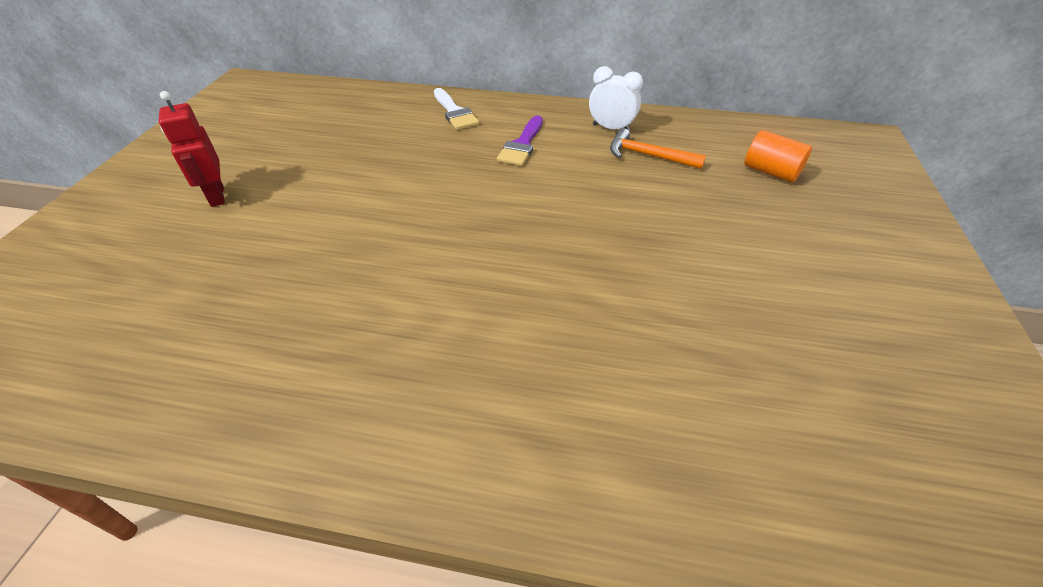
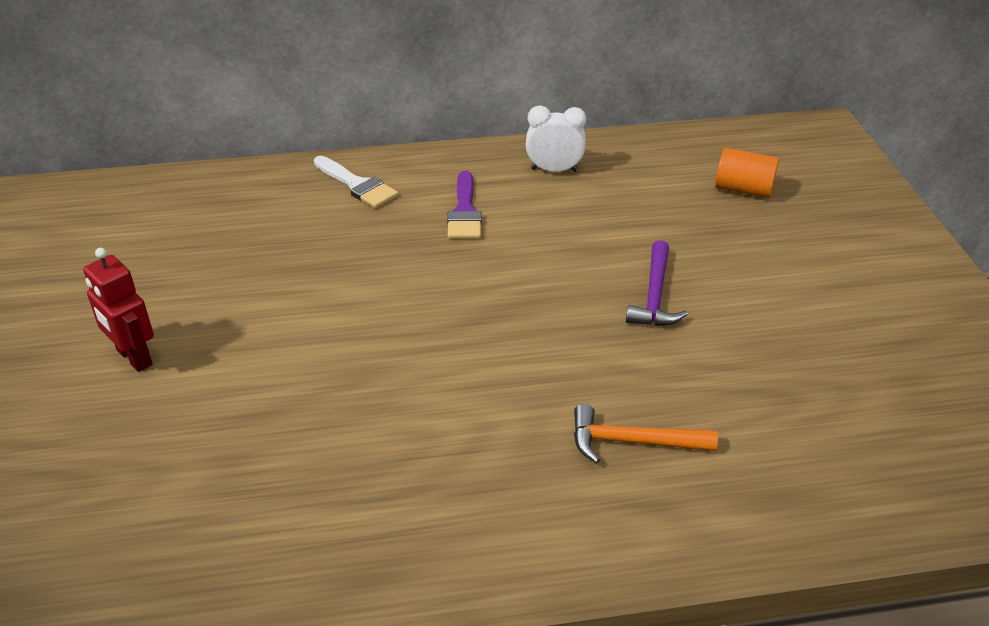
camera: 20 degrees left, 5 degrees down
(646, 242) = (655, 296): none -> purple hammer
(648, 156) = (611, 196): orange hammer -> orange hammer (632, 442)

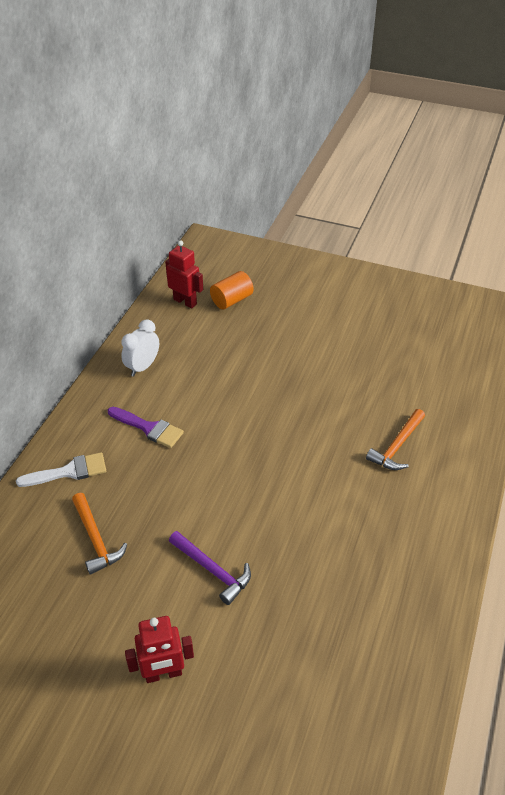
camera: 60 degrees left, 5 degrees up
(281, 239) = (96, 539): none -> orange hammer
(655, 296) = (293, 381): purple hammer -> purple hammer (212, 570)
(696, 156) = (185, 302): none -> red robot

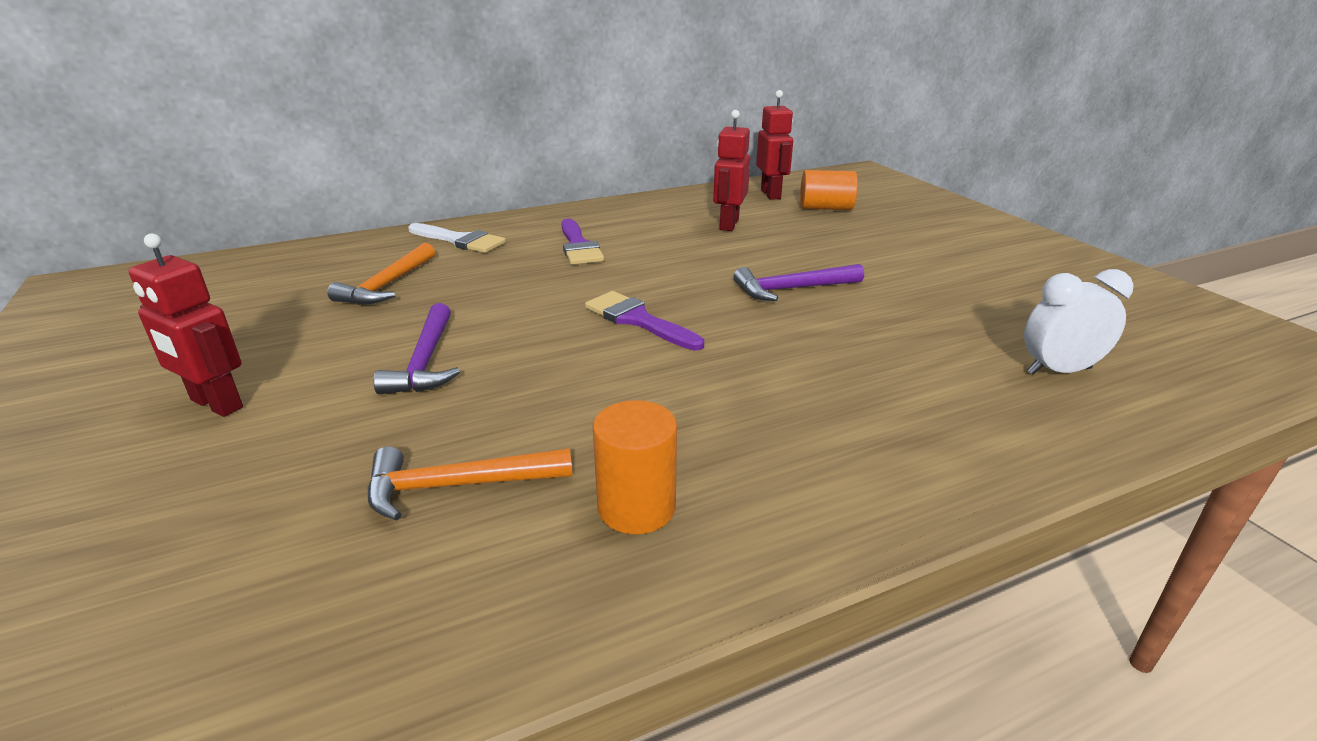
camera: 45 degrees right, 15 degrees down
(143, 367) = (650, 213): white clock -> white clock (1058, 371)
(201, 351) = (728, 224): none -> red robot
(264, 467) = (637, 320): none -> purple brush
(300, 392) = (792, 289): none -> purple hammer
(397, 446) = (856, 389): orange hammer -> orange hammer (458, 486)
(399, 568) = (636, 507): none -> orange cylinder

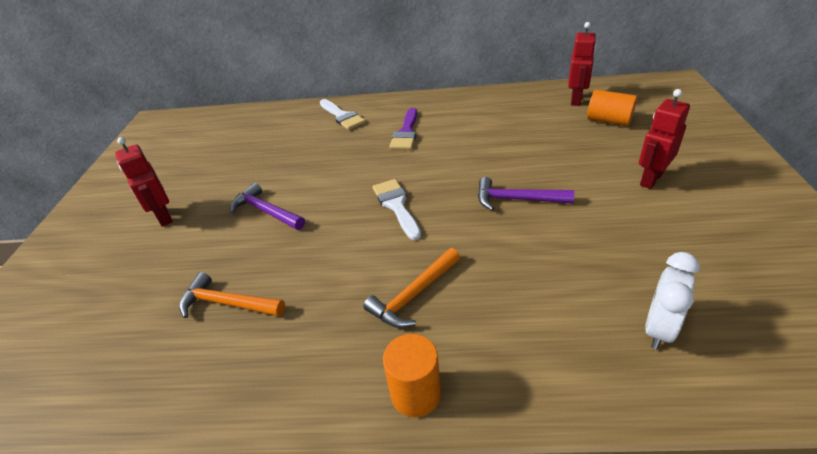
camera: 30 degrees right, 10 degrees up
(387, 285) = (283, 147): orange hammer -> orange hammer (414, 295)
(426, 361) = (266, 211): purple hammer -> purple hammer turned 105 degrees clockwise
(636, 507) = (297, 348): orange cylinder -> orange cylinder (415, 394)
(637, 320) = (396, 205): purple brush -> white brush
(728, 224) = (520, 127): red robot -> red robot (650, 179)
(1058, 371) = (658, 328): white clock -> white clock turned 75 degrees counterclockwise

